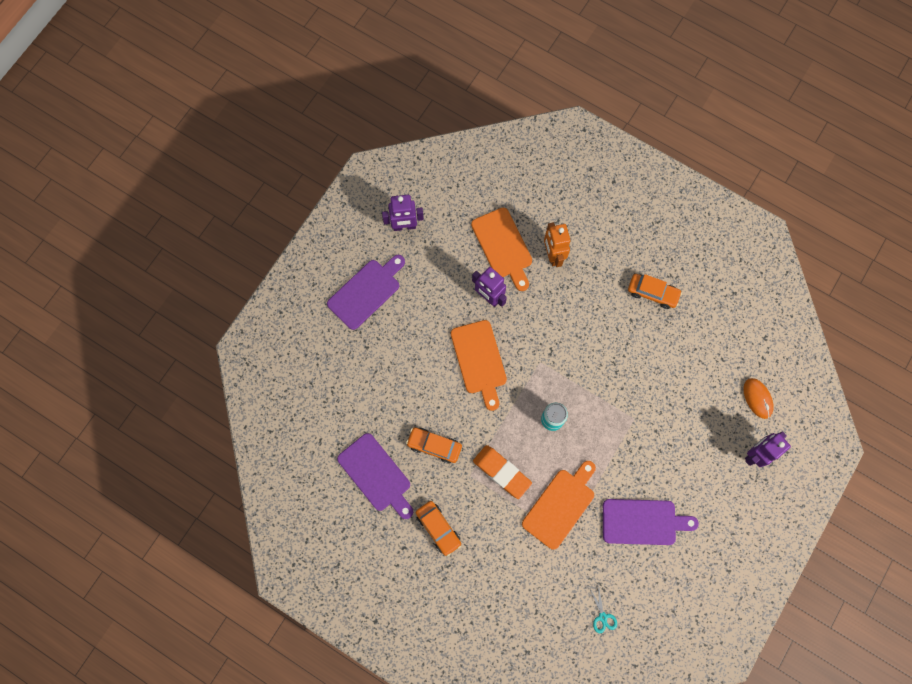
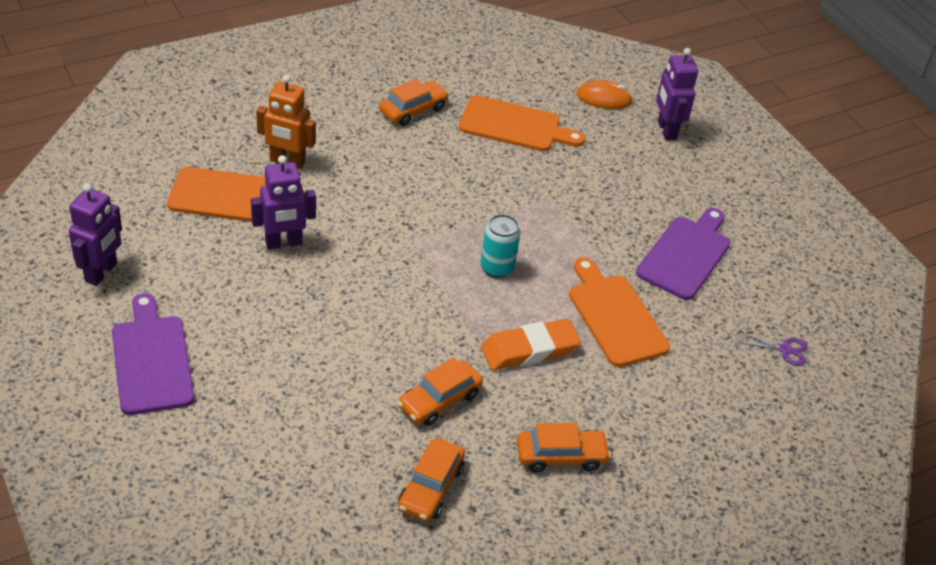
camera: 65 degrees left, 30 degrees down
(376, 475) = (431, 488): purple cutting board -> orange car
(479, 360) = (360, 294): orange cutting board -> orange cutting board (515, 125)
(602, 617) = (785, 350): turquoise scissors -> purple scissors

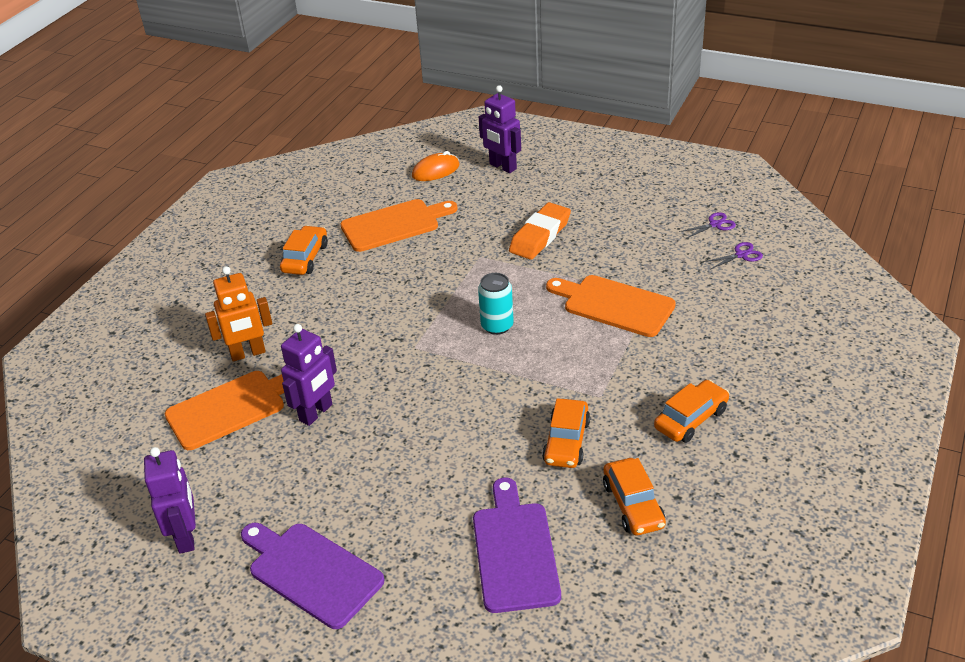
camera: 30 degrees left, 5 degrees down
(529, 350) = (585, 364): orange eraser -> orange eraser (540, 236)
(685, 255) = (610, 236): purple cutting board -> purple cutting board (514, 551)
(796, 306) = (715, 224): none -> purple scissors

